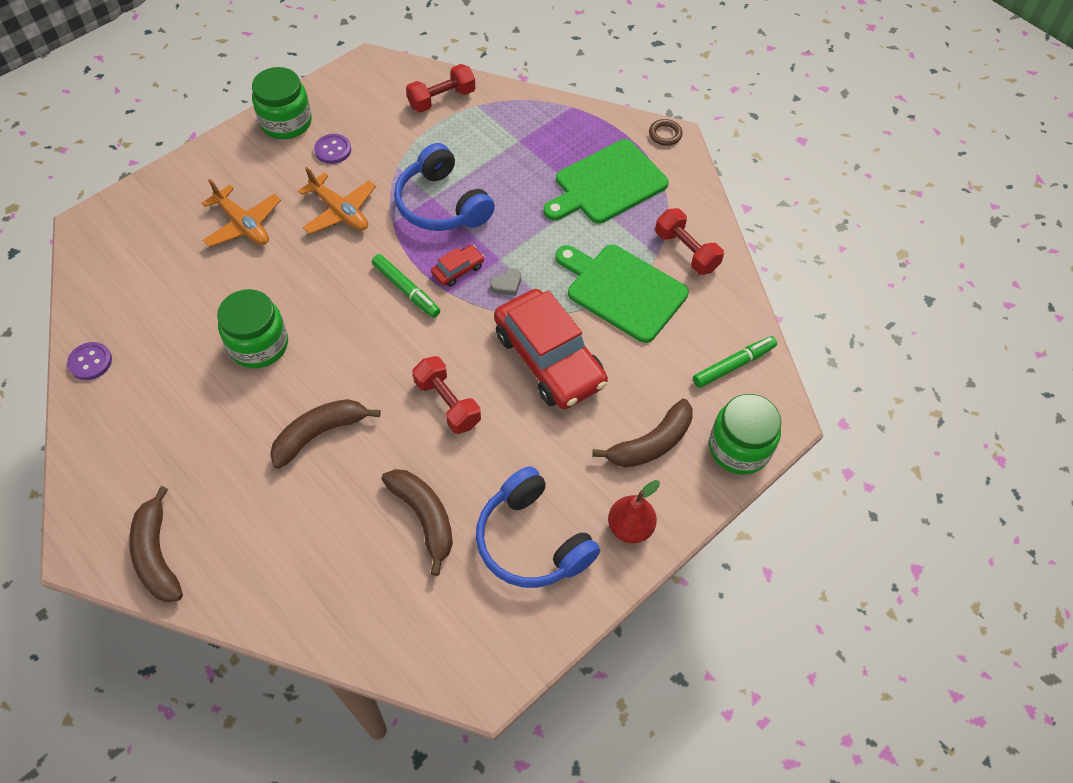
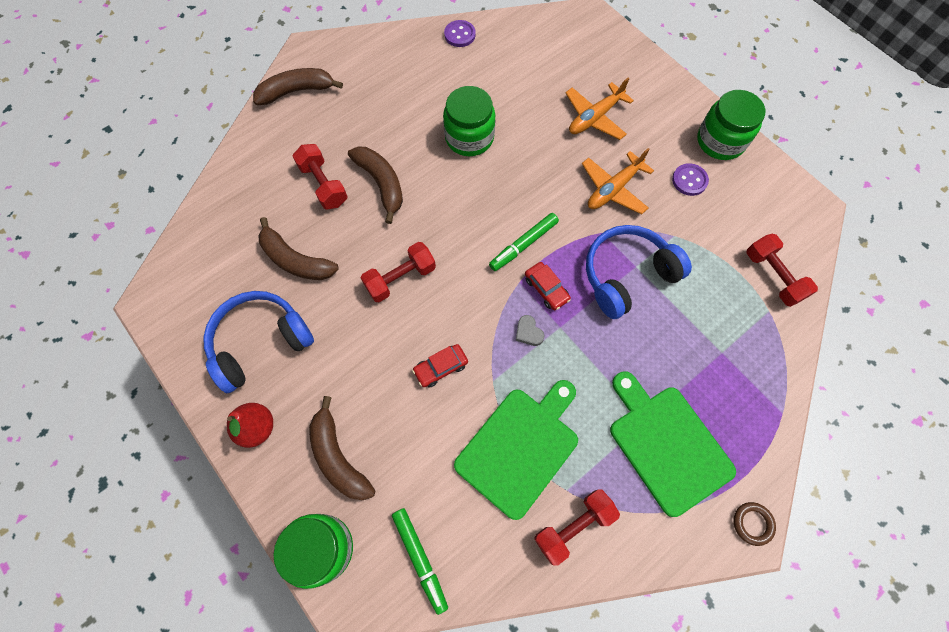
camera: 95 degrees right, 10 degrees up
(316, 499) = (323, 184): none -> red dumbbell
(424, 517) = (295, 260): brown banana -> brown banana turned 60 degrees clockwise
(549, 359) = (441, 367): red car -> red car, size x0.42

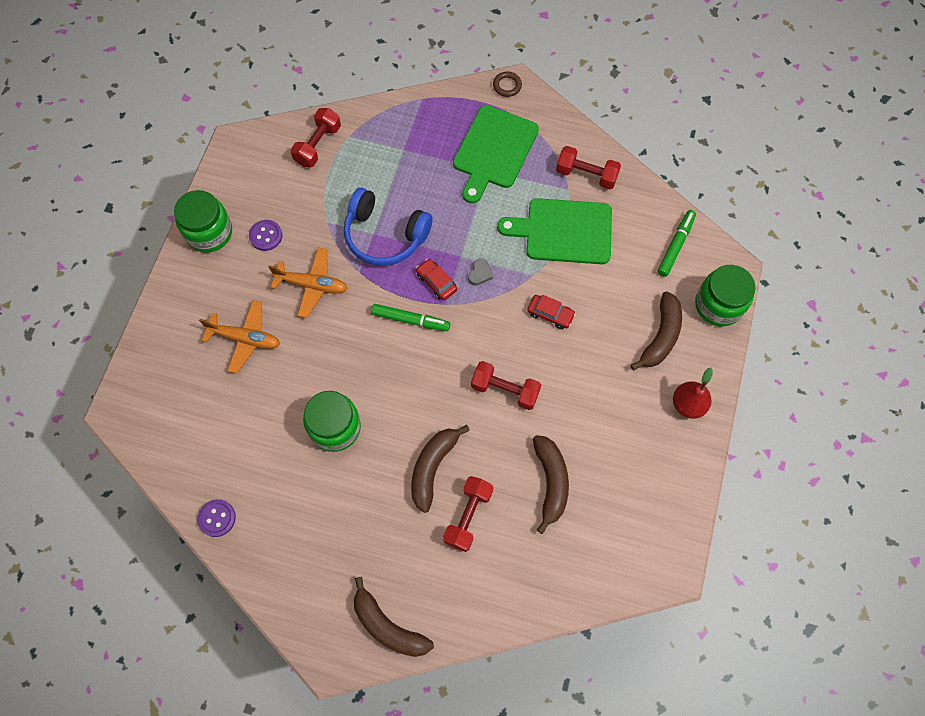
camera: 125 degrees left, 0 degrees up
(260, 343) = (632, 453): blue headphones -> none
(546, 289) = (436, 282): red car -> red car turned 60 degrees counterclockwise

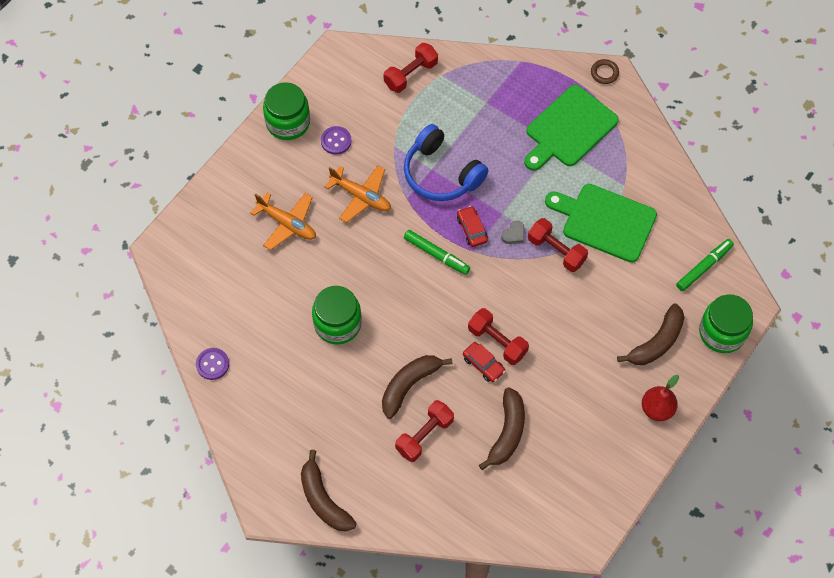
camera: 20 degrees right, 5 degrees down
(550, 314) = (563, 290): red car -> red car (483, 364)
(586, 175) = (646, 177): red dumbbell -> red dumbbell (556, 251)

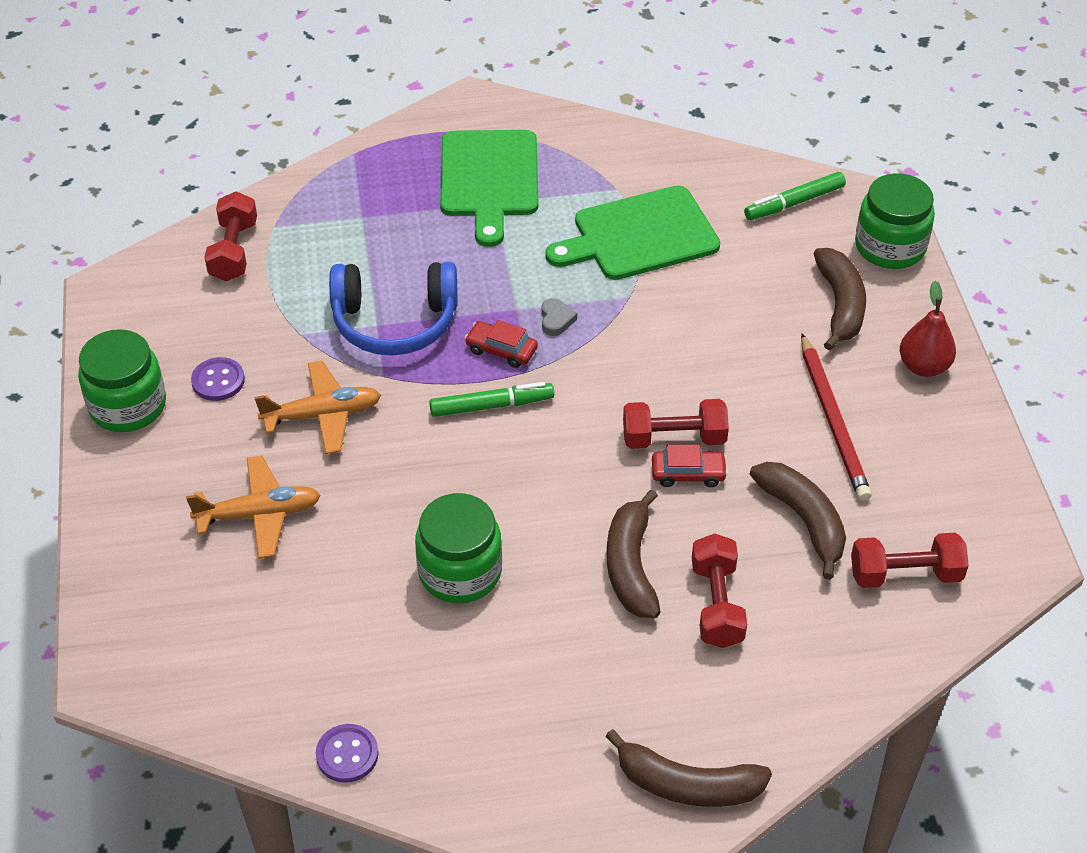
camera: 45 degrees left, 15 degrees down
(556, 251) = (623, 300): red dumbbell -> red dumbbell (905, 574)
(579, 398) = (833, 421): none -> red pencil
(604, 73) = (463, 104): brown ring -> none
(704, 267) = (794, 203): green marker -> green marker turned 120 degrees counterclockwise

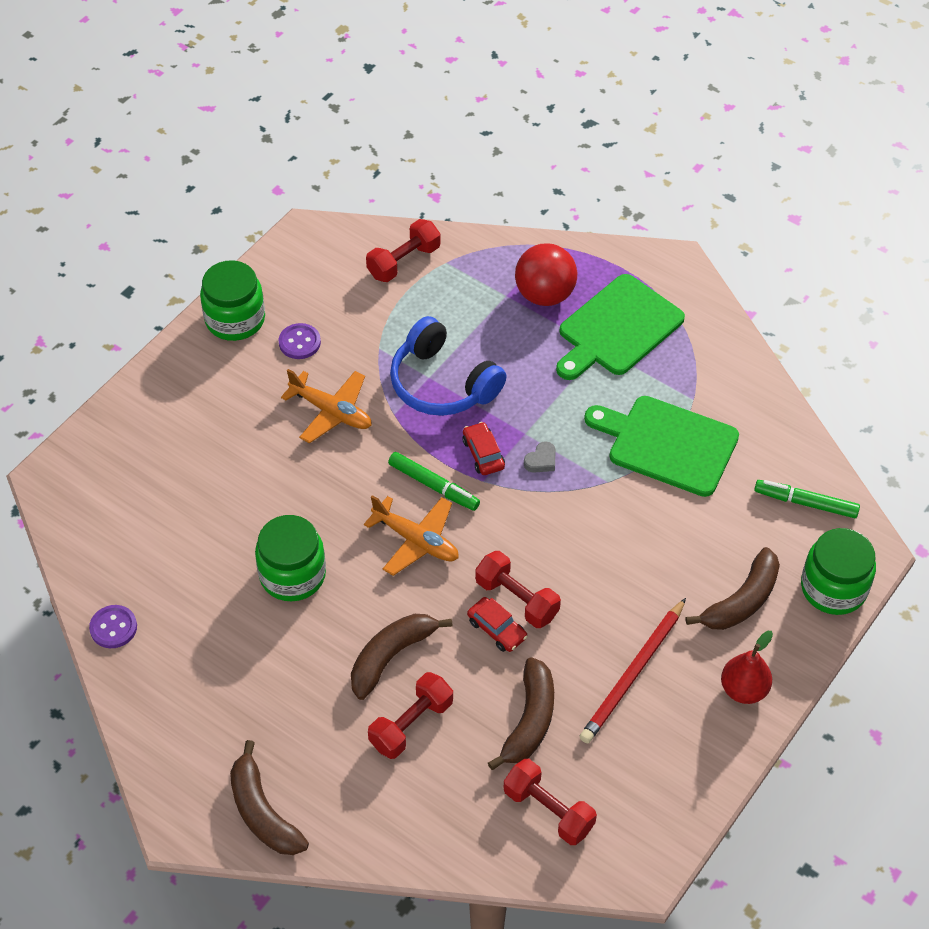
camera: 45 degrees right, 5 degrees up
(259, 514) = (228, 446): orange plane -> orange plane (416, 540)
(395, 194) = (544, 295): none -> red ball

